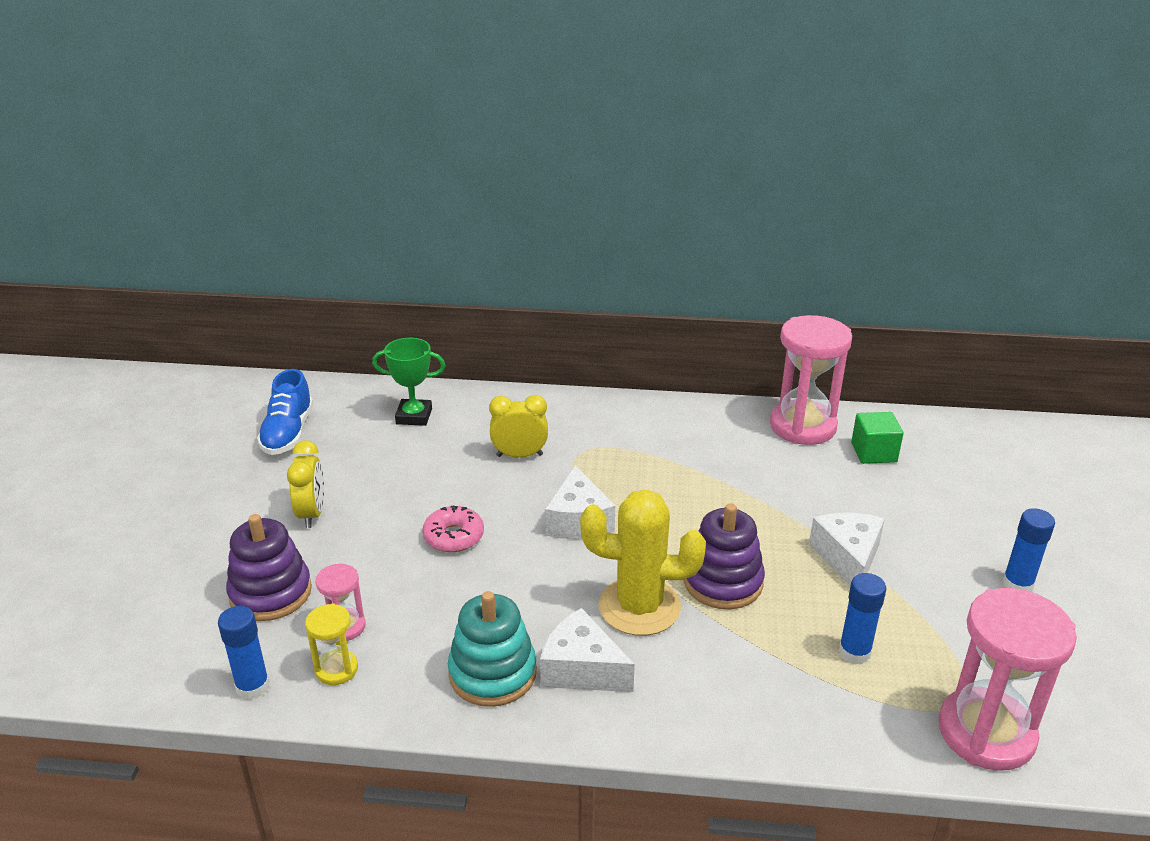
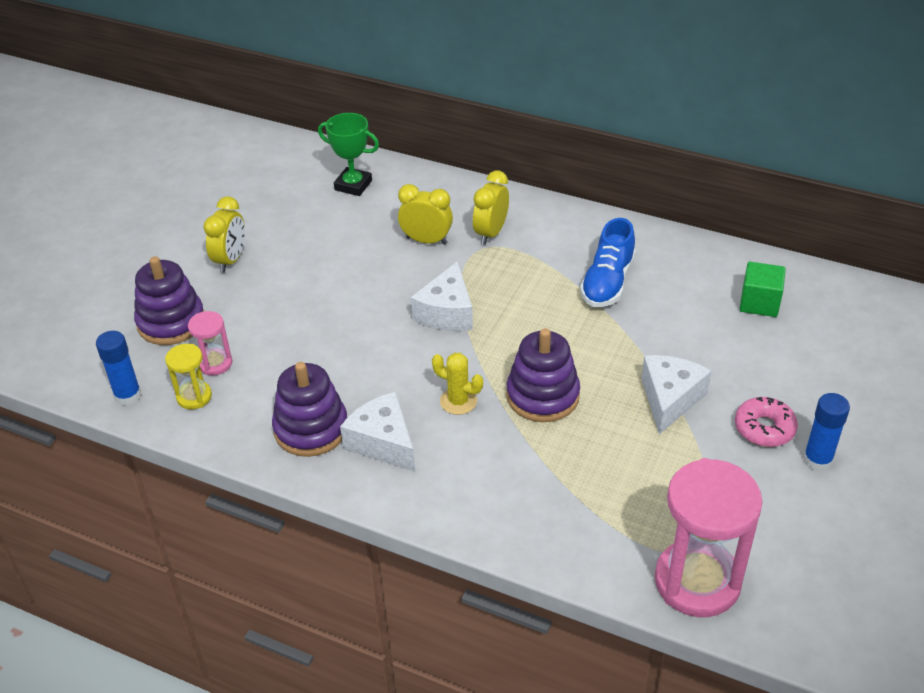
camera: 20 degrees right, 10 degrees up
(288, 433) = (242, 182): blue shoe -> blue shoe (607, 282)
(453, 536) = (335, 305): pink donut -> pink donut (764, 428)
(492, 673) = (311, 429): turquoise stacking toy -> purple stacking toy
(582, 437) = (491, 233): none -> yellow clock
(639, 607) = (458, 401): yellow cactus -> yellow cactus, size x0.51
(802, 426) = (705, 263): pink hourglass -> none
(854, 652) = (623, 485): blue glue stick -> none

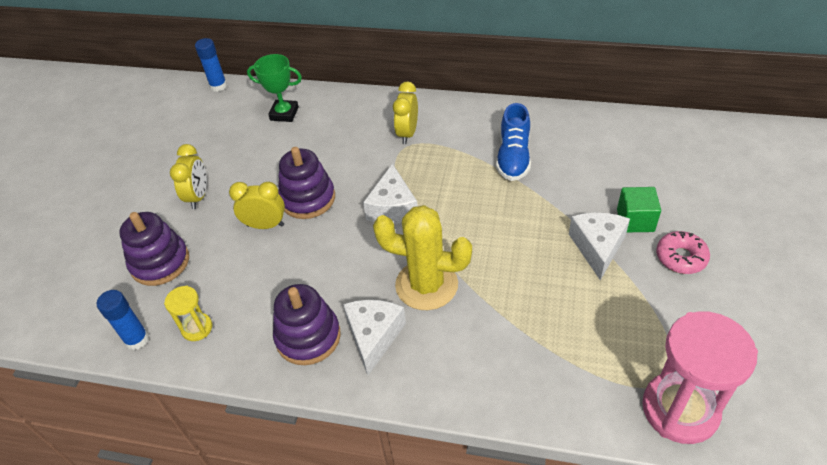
camera: 10 degrees left, 5 degrees up
(215, 363) = (208, 293): pink hourglass -> none
(383, 442) = (374, 336): white cheese -> white cheese turned 60 degrees clockwise
(426, 241) = (357, 149): yellow clock -> yellow clock (265, 225)
(458, 401) = (426, 285): yellow cactus -> yellow cactus, size x1.97
(542, 396) = (494, 265): purple stacking toy -> purple stacking toy (308, 199)
(759, 303) = (636, 152): green cube -> green cube (635, 220)
(817, 460) = (733, 276): blue glue stick -> blue glue stick (218, 86)

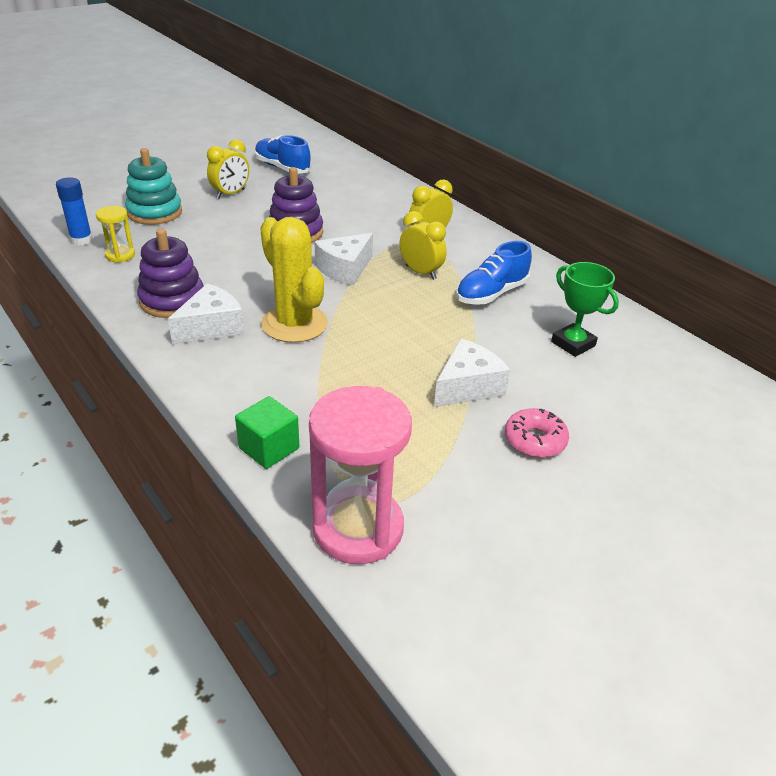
camera: 35 degrees right, 10 degrees down
(160, 262) = (155, 212): purple stacking toy -> turquoise stacking toy
(203, 139) = (282, 168): none -> blue shoe
(218, 86) = (338, 146): blue glue stick -> none
(265, 225) = (245, 230): yellow clock -> yellow clock (420, 272)
(284, 114) = (357, 181): green trophy -> green trophy (573, 344)
(635, 220) = (533, 391): green cube -> green cube (269, 448)

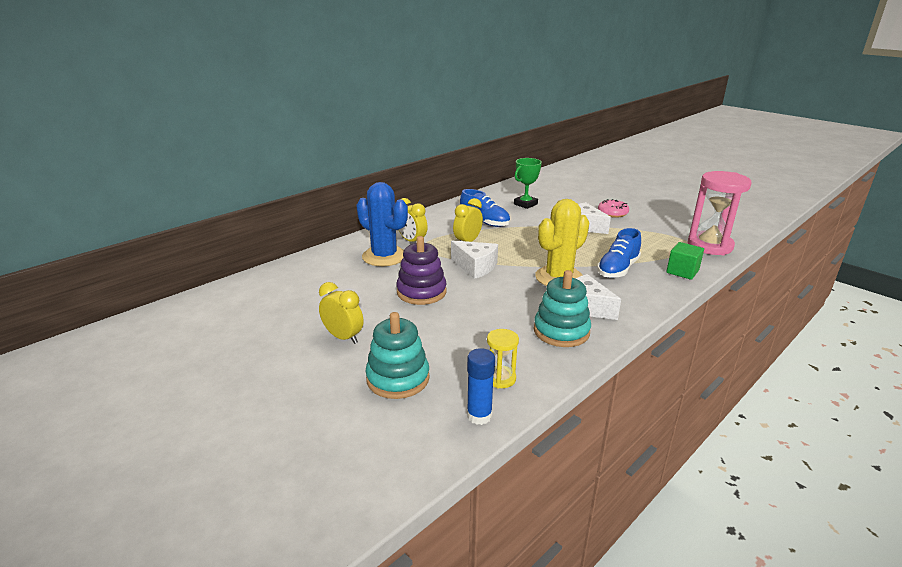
camera: 95 degrees left, 10 degrees down
(172, 300) = (561, 331): purple stacking toy -> turquoise stacking toy
(282, 168) = (273, 316): blue shoe -> blue shoe (617, 269)
(388, 218) = (384, 256): none -> blue cactus

